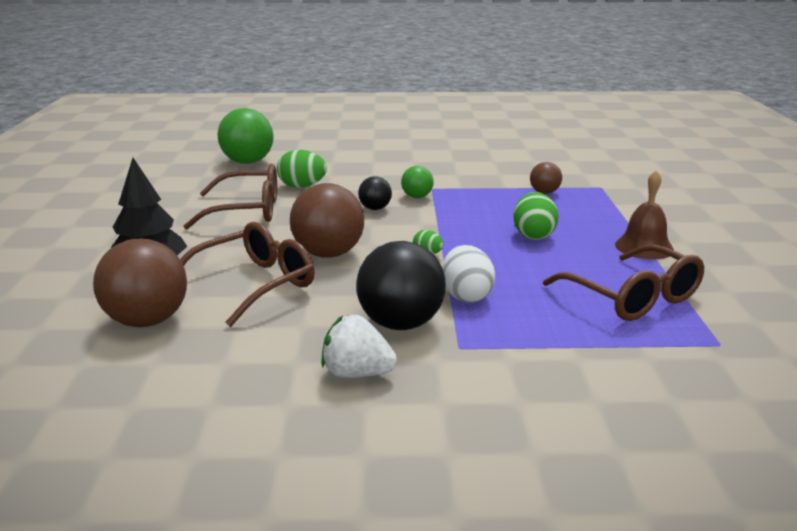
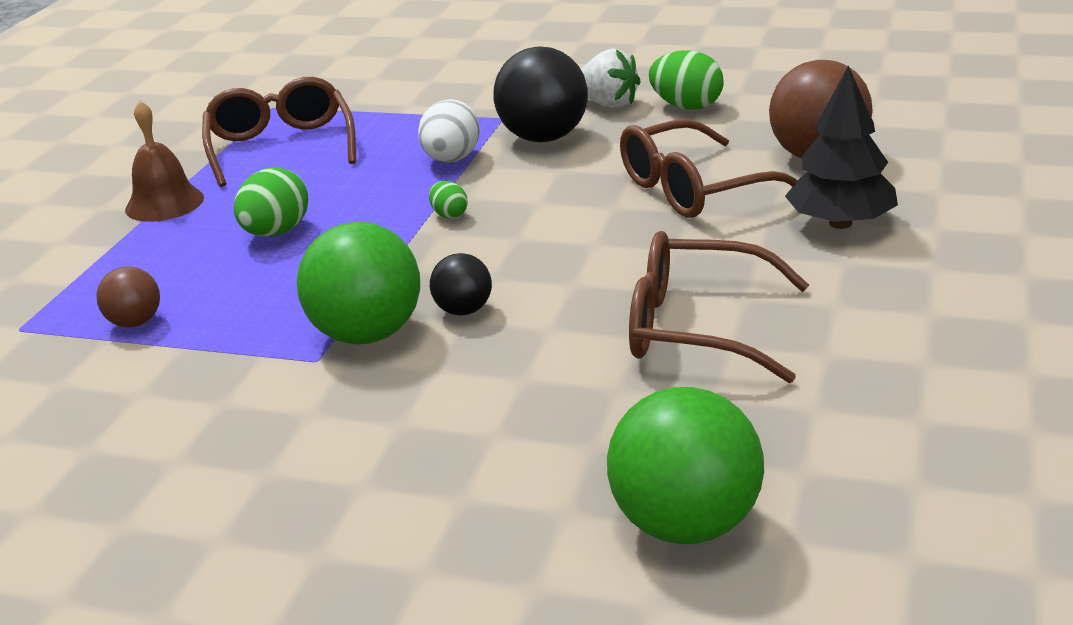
camera: 160 degrees left, 5 degrees up
(302, 186) = (573, 394): green egg -> green egg (686, 106)
(328, 254) = (584, 225): brown ball -> none
(417, 197) = (367, 335): green ball -> green ball, size x1.91

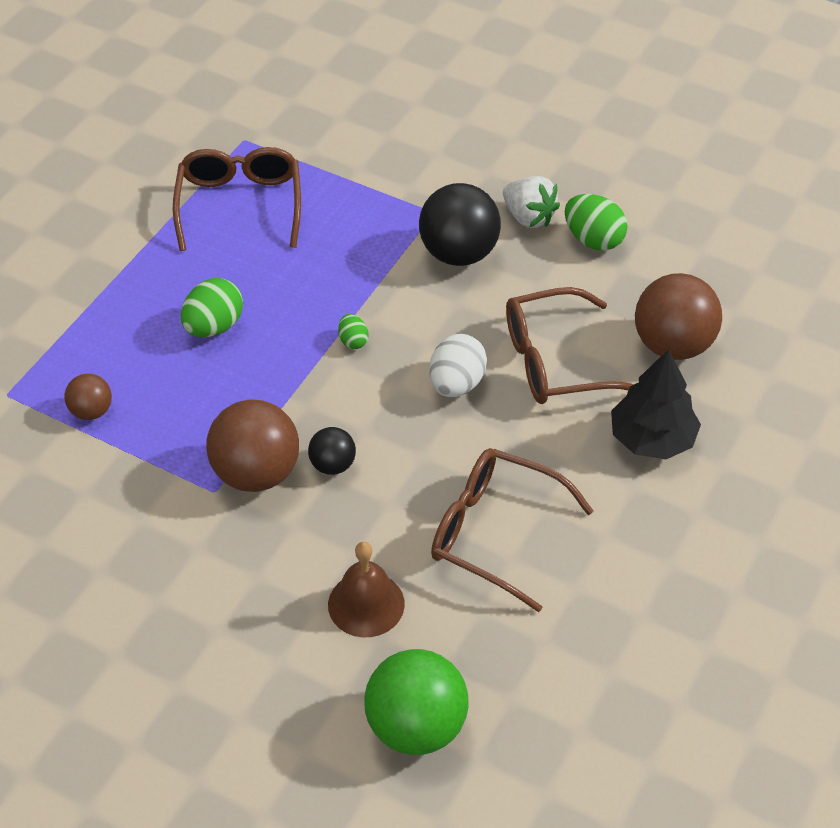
camera: 10 degrees right, 20 degrees up
(164, 203) = (133, 261): brown bell -> brown bell (366, 604)
(367, 335) = (256, 473): green ball -> brown ball
(451, 160) = (374, 264): white egg -> white egg (456, 384)

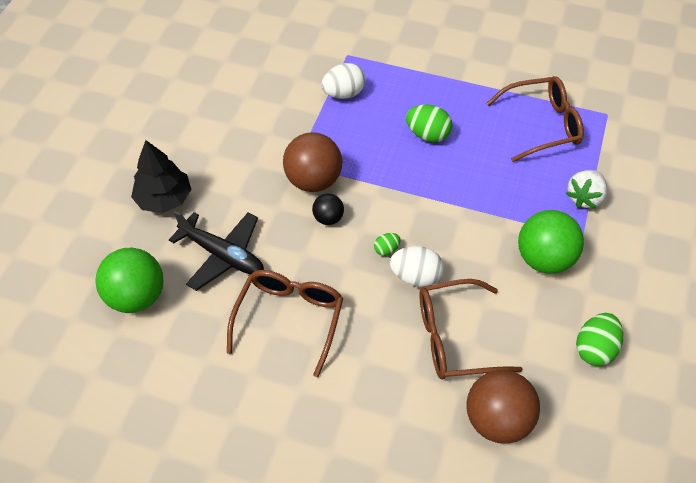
camera: 80 degrees right, 5 degrees up
(91, 411) = (344, 93): brown ball -> white egg
(353, 341) = (438, 210): green egg -> green egg (386, 249)
(366, 604) = (223, 255): brown bell -> black plane
(459, 253) = (544, 259): black ball -> green ball
(528, 217) = (602, 299): white strawberry -> white strawberry (584, 198)
(556, 361) = (455, 338): brown glasses -> brown glasses turned 75 degrees counterclockwise
(652, 438) = (396, 413): black tree -> black tree (164, 199)

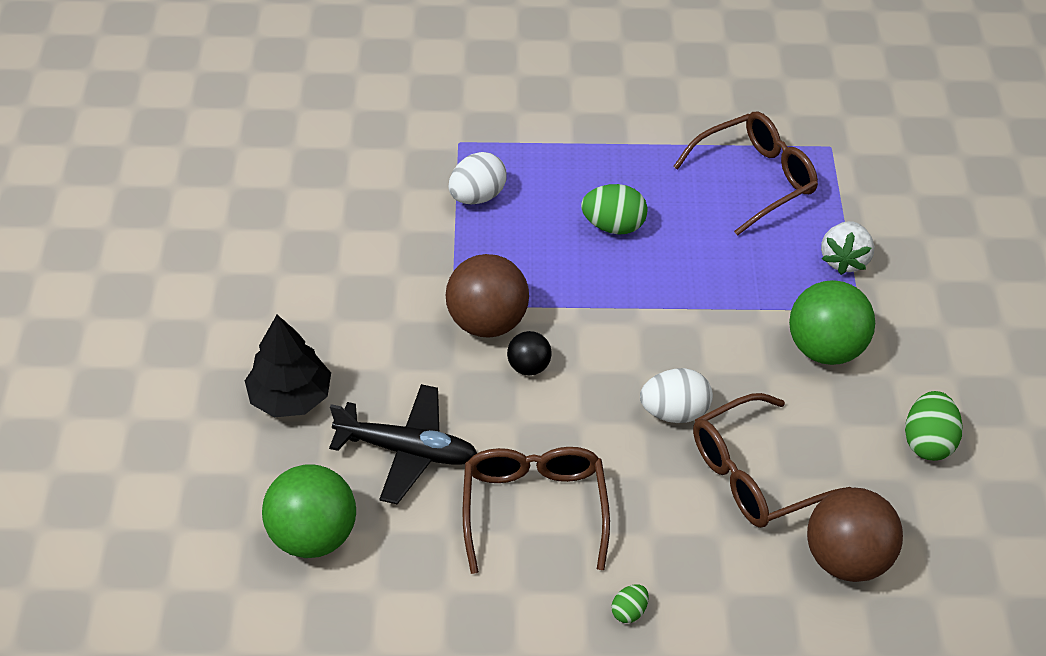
camera: 20 degrees left, 5 degrees down
(386, 249) = (622, 387): green egg -> green egg (629, 611)

